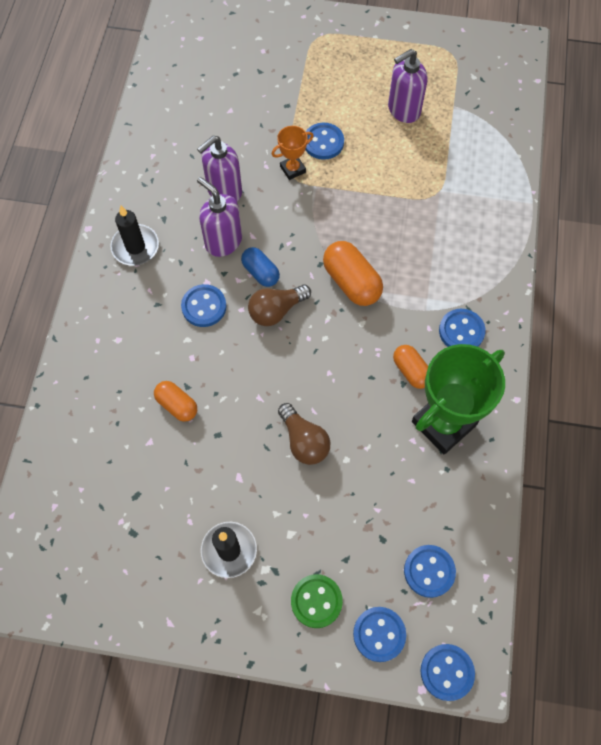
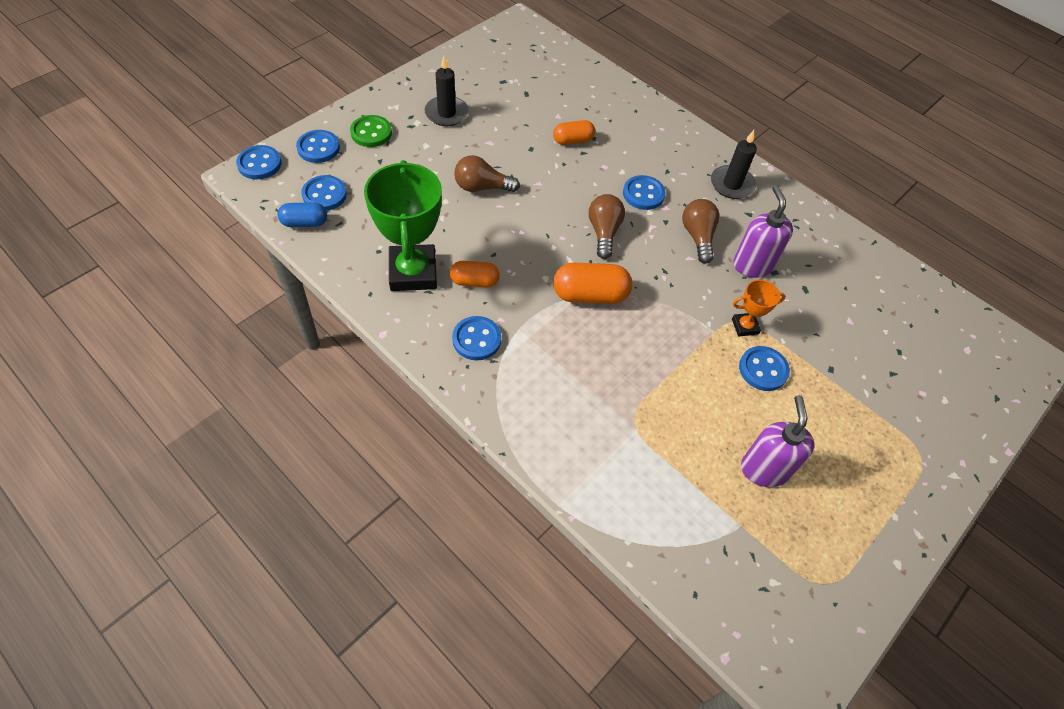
camera: 120 degrees right, 10 degrees down
(223, 241) = (698, 237): purple soap dispenser -> brown light bulb
(260, 272) = (648, 243): blue capsule -> blue capsule (304, 223)
(292, 169) = (745, 326): orange trophy -> orange trophy turned 75 degrees clockwise

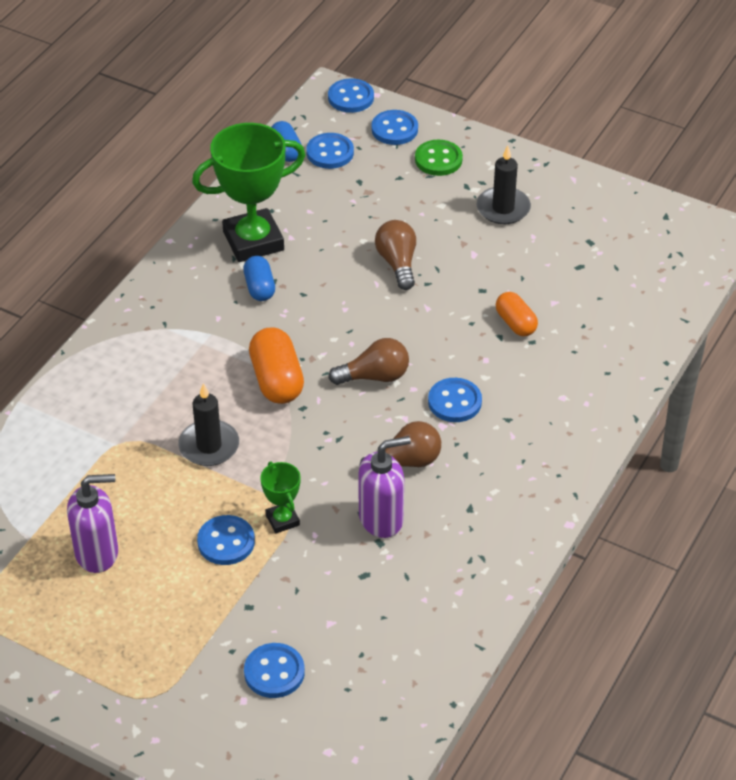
camera: 80 degrees right, 10 degrees down
(474, 281) = (259, 288): orange capsule -> blue capsule
(476, 339) = (186, 305): blue button -> blue button (274, 672)
(732, 184) = (515, 485): black candle -> black candle (209, 446)
(745, 326) = (282, 520): orange trophy -> green trophy

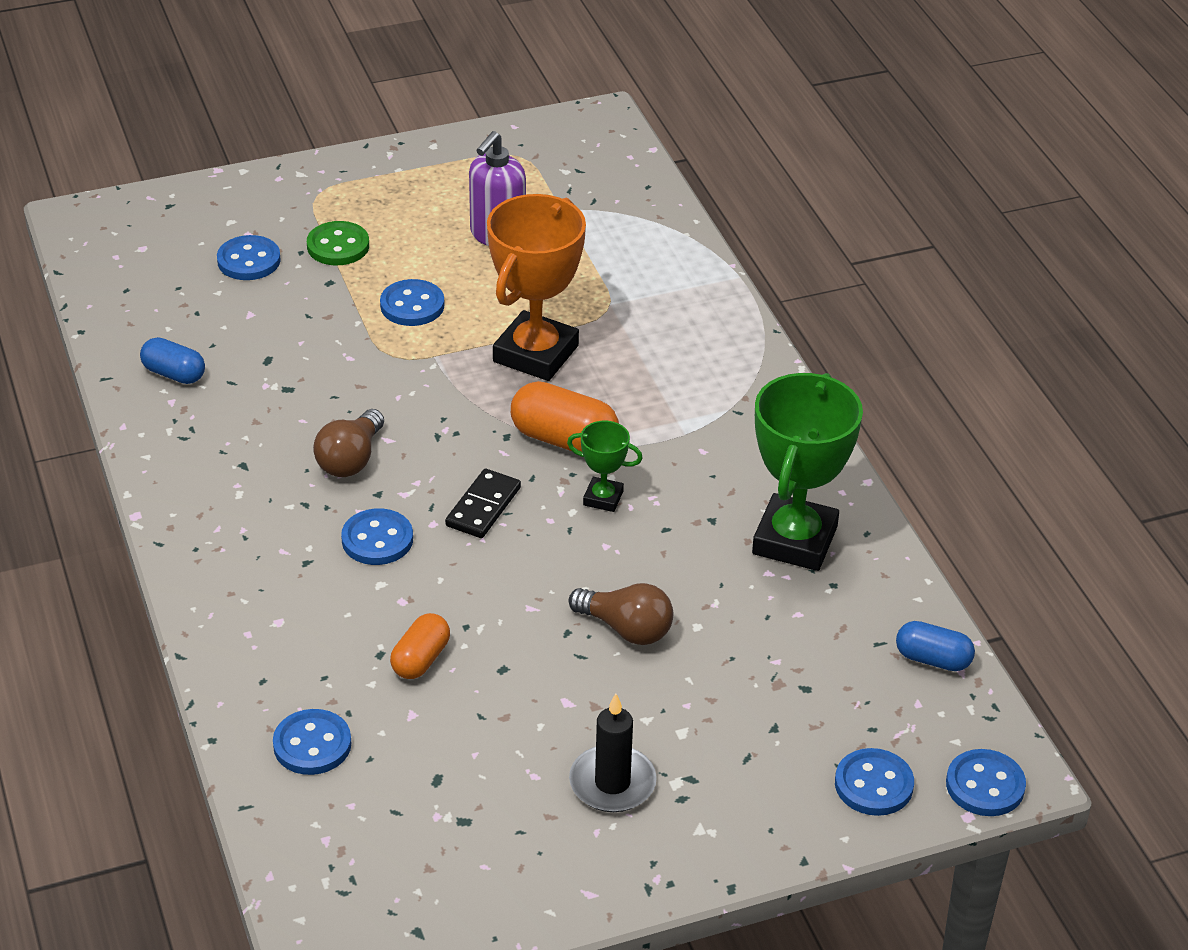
camera: 130 degrees right, 5 degrees down
(209, 446) = (535, 354): black candle -> orange trophy
(259, 288) = (713, 503): blue capsule -> blue capsule (174, 374)
(282, 520) = (391, 348): green trophy -> green trophy (603, 498)
(330, 153) = (888, 695): blue button -> blue button (312, 745)
(374, 376) = (483, 507): brown light bulb -> black domino
(381, 519) = (309, 404): purple soap dispenser -> none
(438, 160) = (768, 786): green button -> green button (338, 246)
(515, 323) = (421, 659): orange capsule -> orange capsule turned 75 degrees counterclockwise

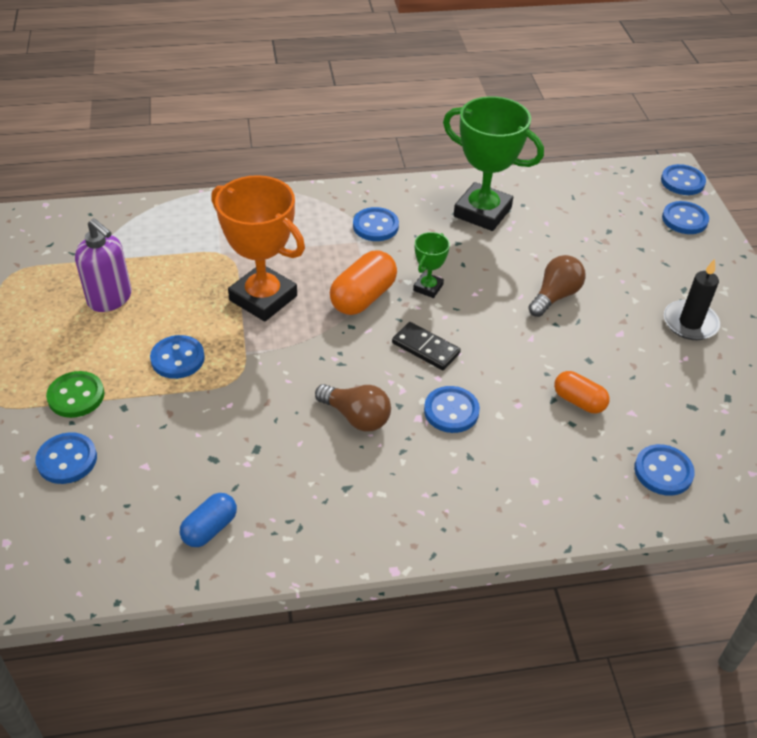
camera: 80 degrees left, 5 degrees up
(718, 434) = (375, 226): none -> blue button
(933, 659) = (587, 180): blue capsule -> none

